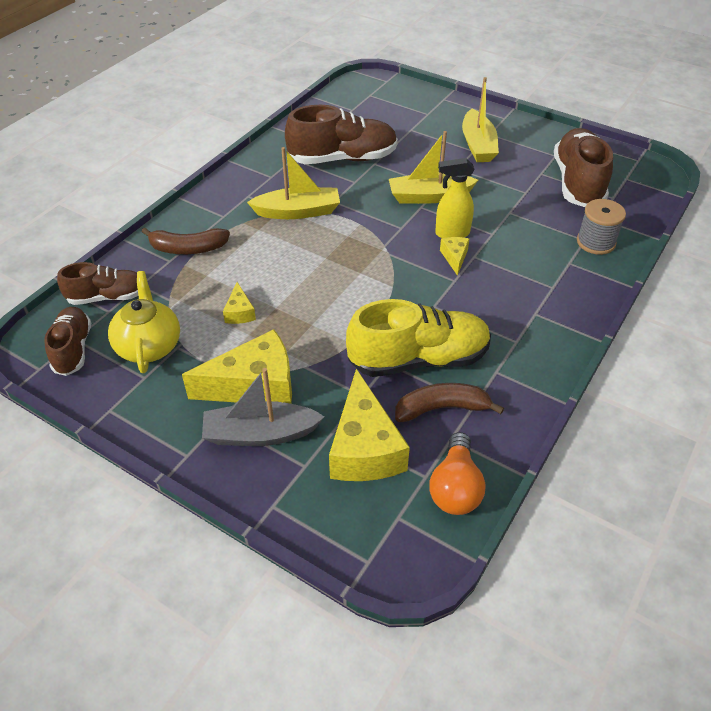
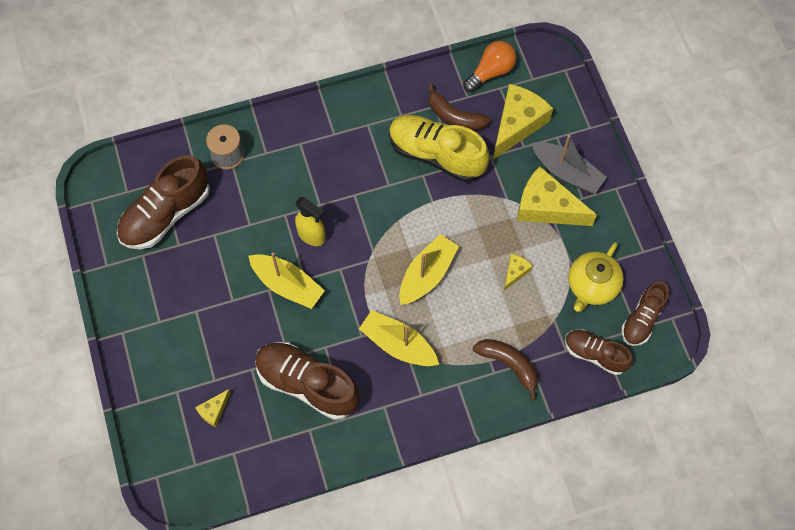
camera: 140 degrees left, 20 degrees up
(454, 258) = (333, 213): yellow cheese -> yellow cheese (214, 410)
(478, 145) = (185, 314): yellow boat -> yellow boat (427, 274)

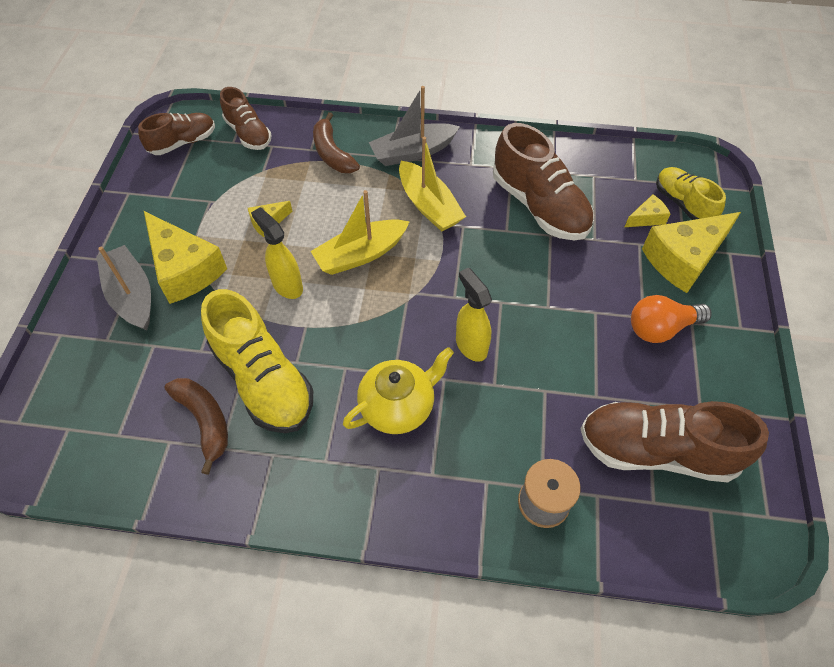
camera: 155 degrees left, 10 degrees down
(166, 214) = (657, 450): brown shoe -> brown shoe turned 150 degrees counterclockwise
(186, 441) = (683, 204): none -> yellow shoe
(287, 285) = (523, 303): yellow boat -> none
(440, 397) = (413, 152): none -> grey boat
(465, 226) = (287, 286): none -> yellow spray bottle
(491, 72) = (110, 464): orange light bulb -> orange light bulb (660, 328)
(517, 124) = (138, 375): yellow cheese -> yellow cheese (683, 259)
(591, 286) = (204, 183): yellow teapot -> yellow teapot (398, 406)

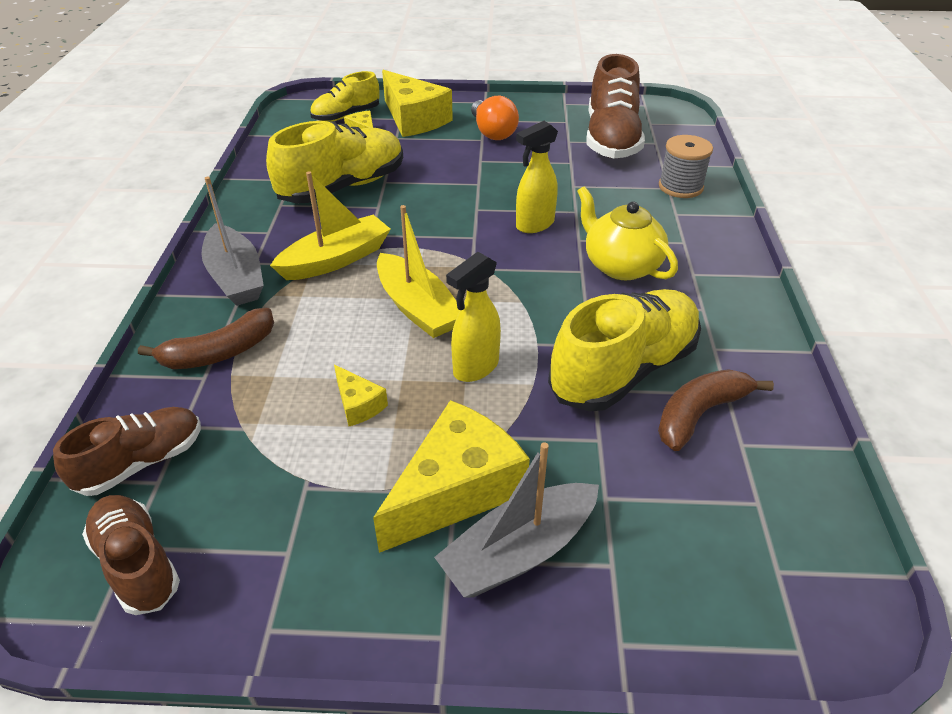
camera: 95 degrees left, 15 degrees down
(539, 206) = (343, 187): brown shoe -> yellow shoe

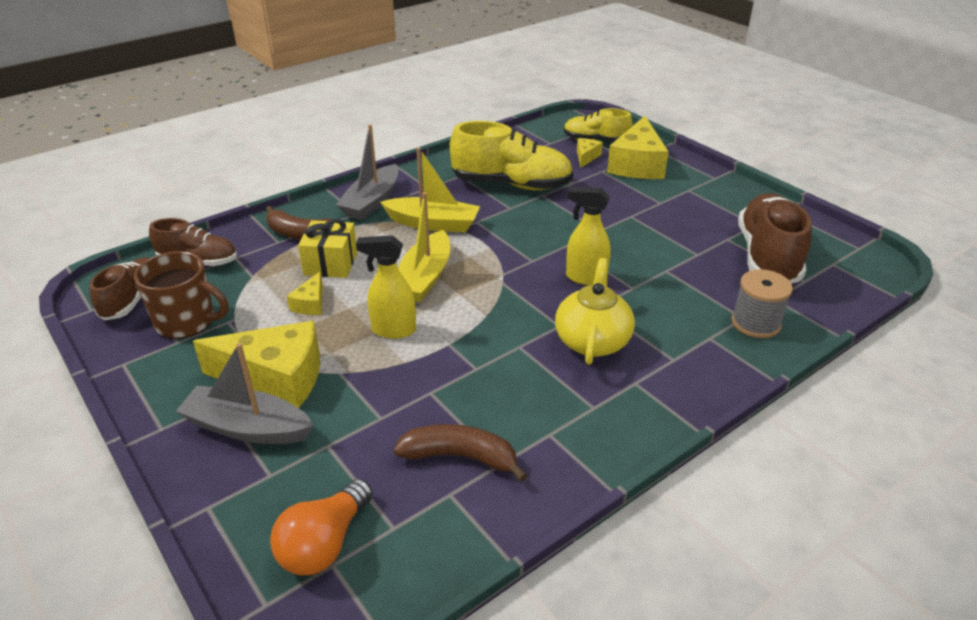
camera: 50 degrees right, 5 degrees down
(258, 526) = (187, 322): none -> brown mug
(306, 357) = (331, 263): none -> yellow gift
(492, 132) = (677, 202): orange light bulb -> orange light bulb (324, 544)
(611, 139) = (767, 257): brown shoe -> brown shoe turned 135 degrees clockwise
(623, 370) = (467, 397): yellow shoe -> none

